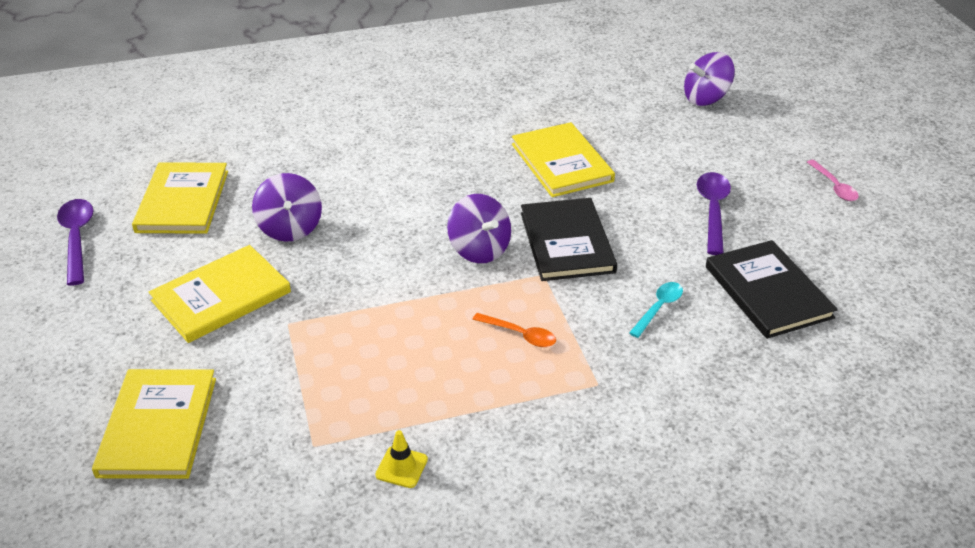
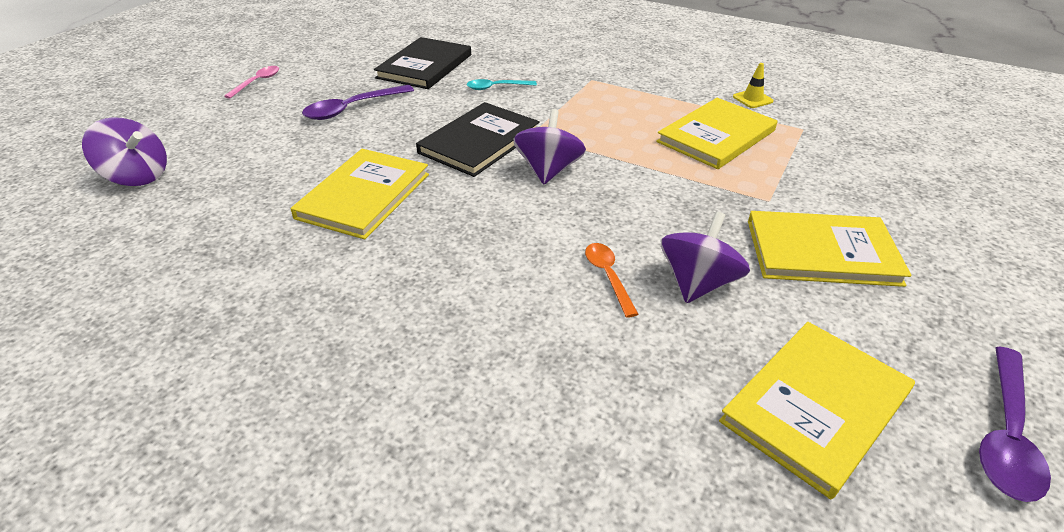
camera: 135 degrees left, 0 degrees up
(158, 426) = (923, 185): yellow book -> yellow book (716, 136)
(520, 335) = (600, 115): orange spoon -> orange spoon (608, 276)

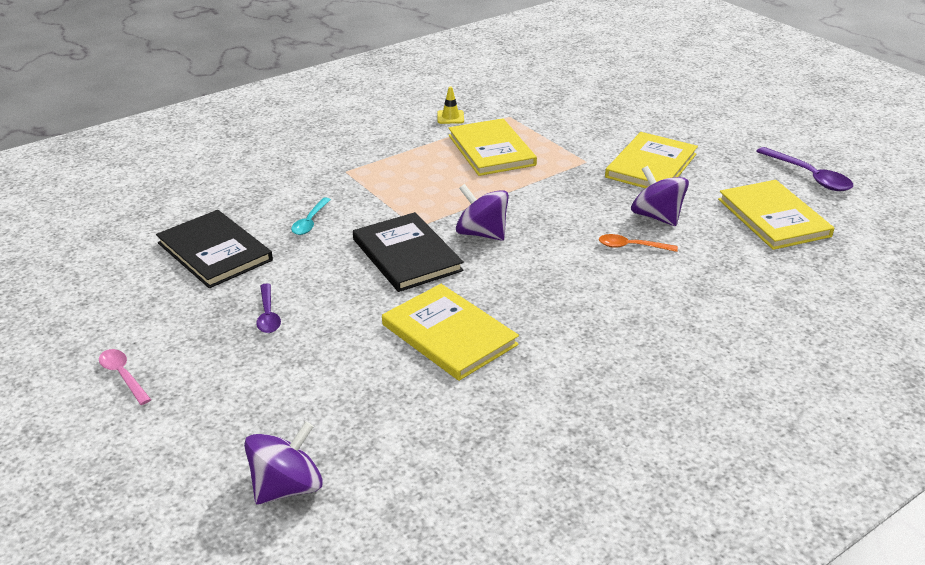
camera: 65 degrees left, 5 degrees down
(352, 108) = (268, 315): purple spoon -> purple spoon, size x0.64

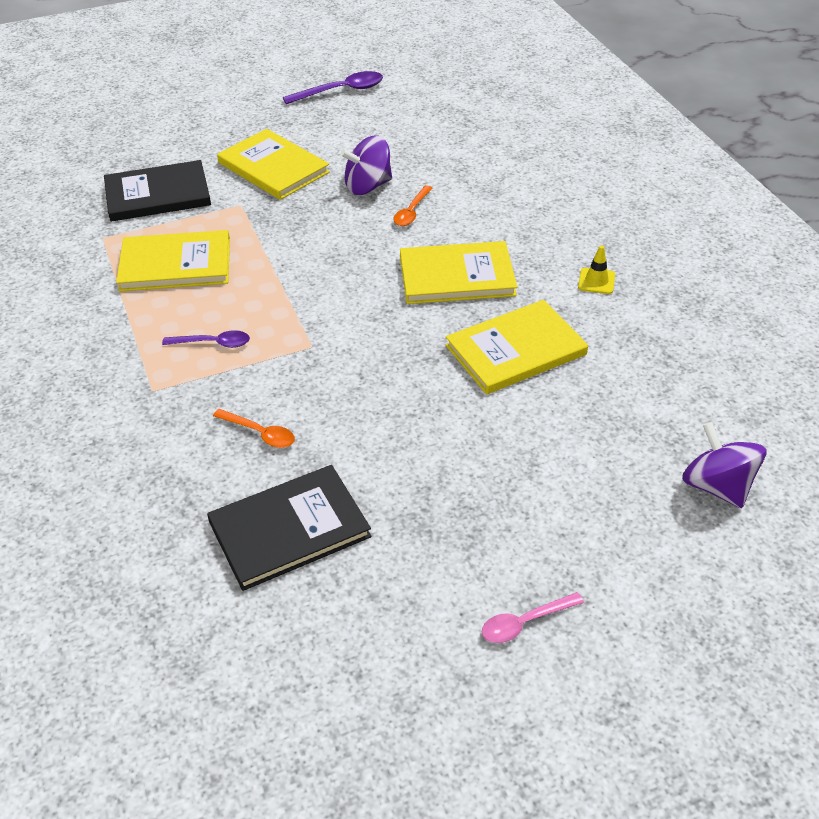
camera: 75 degrees left, 10 degrees up
(268, 315) = (443, 484): purple spoon -> purple spoon (213, 343)
(310, 222) = (260, 433): turquoise spoon -> orange spoon
(407, 255) = (366, 360): black book -> black book (158, 194)
(450, 117) = (72, 283): yellow traffic cone -> yellow traffic cone (596, 281)
(482, 233) = (348, 300): purple spinning top -> none
(773, 217) = (398, 127): yellow book -> yellow book (457, 276)

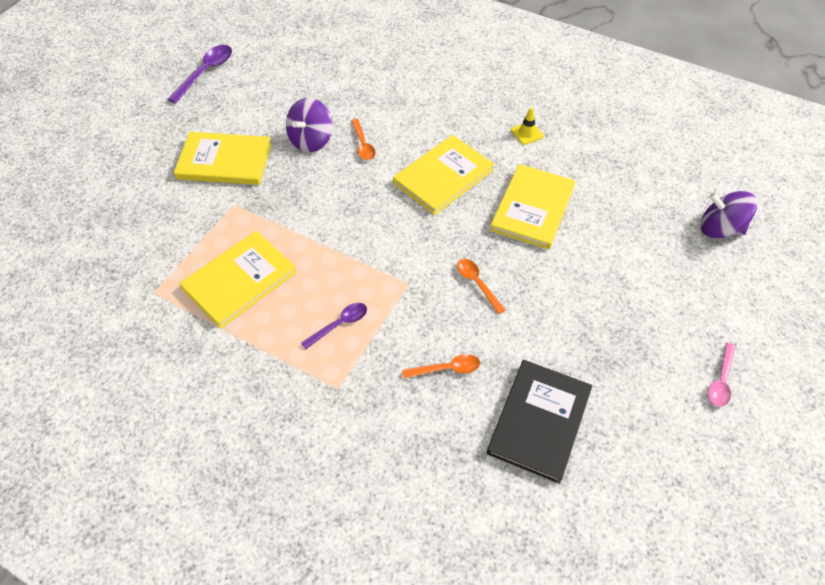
camera: 40 degrees left, 10 degrees up
(158, 194) = (157, 231): black book -> none
(375, 382) = (477, 283): none -> orange spoon

